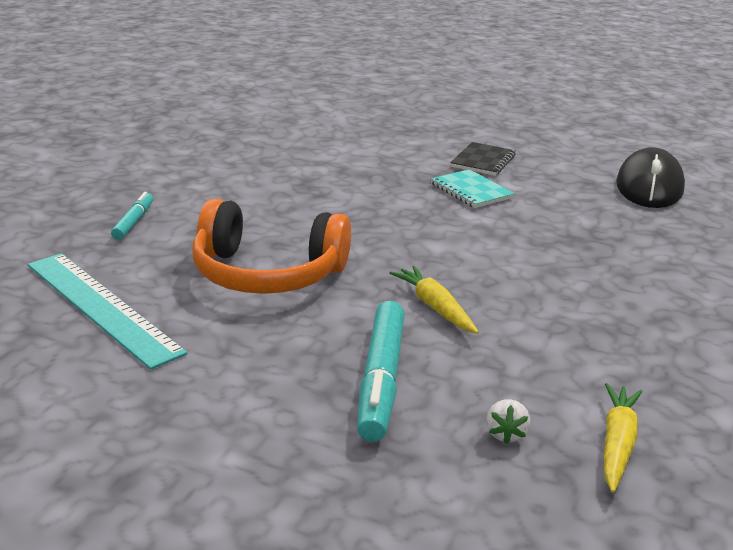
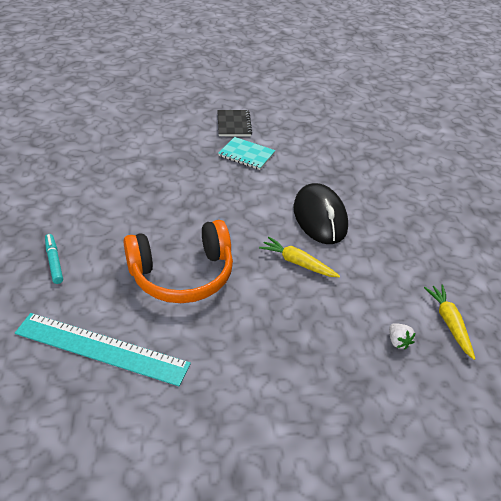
camera: 30 degrees left, 15 degrees up
(380, 379) = (311, 332): turquoise marker -> none
(649, 187) = (338, 118): black mouse -> black mouse (320, 217)

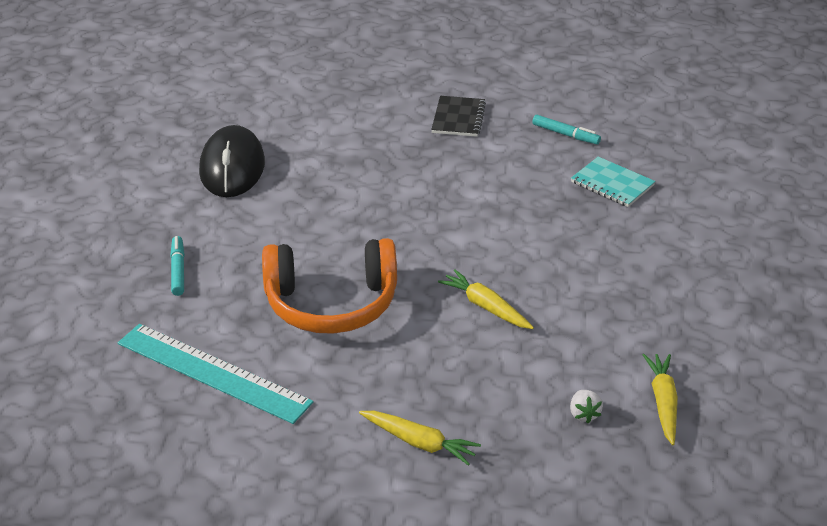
camera: 15 degrees right, 5 degrees down
(246, 155) = (463, 161): turquoise notebook -> turquoise notebook (612, 184)
(284, 387) = (419, 442): none -> yellow carrot
(309, 130) = (565, 134): none -> turquoise marker
(320, 217) = (537, 254): black mouse -> black mouse (232, 168)

